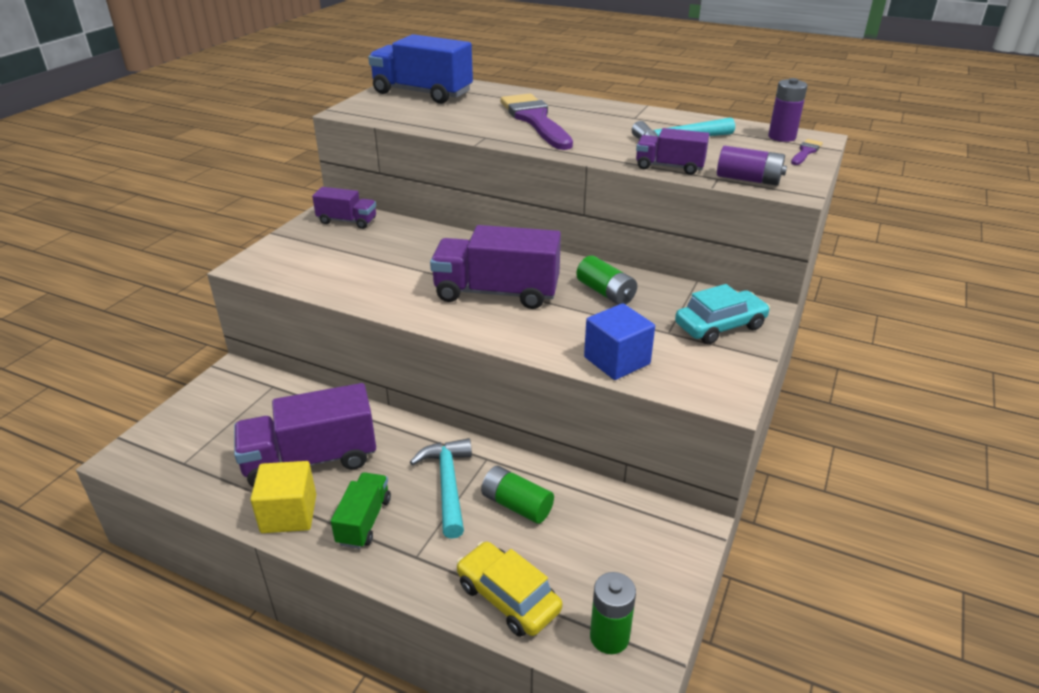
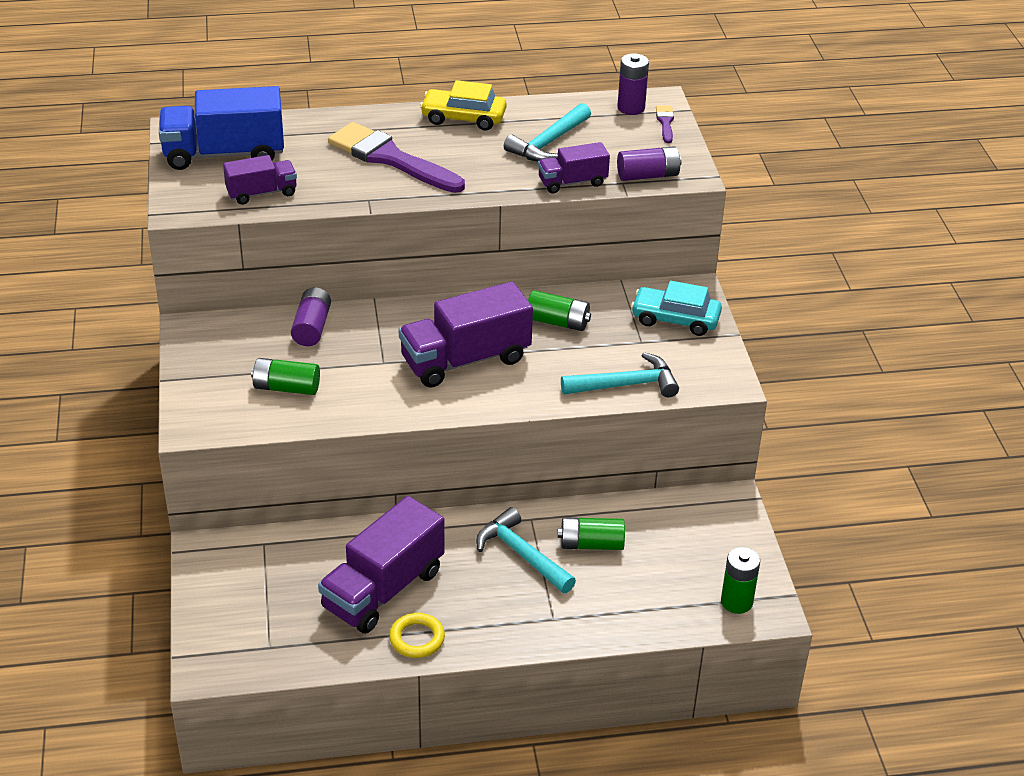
camera: 35 degrees left, 5 degrees up
(289, 513) = (417, 638): yellow cube -> yellow ring
(342, 265) = (286, 388): none -> green battery
(347, 221) = (226, 335): purple truck -> purple truck (261, 193)
(364, 521) = (485, 614): green truck -> none
(409, 235) = (312, 327): none -> purple battery
(508, 597) = (647, 612): yellow car -> yellow car (463, 118)
(617, 360) = (625, 385): blue cube -> turquoise hammer
(720, 326) = (675, 319): turquoise car -> turquoise car turned 105 degrees counterclockwise

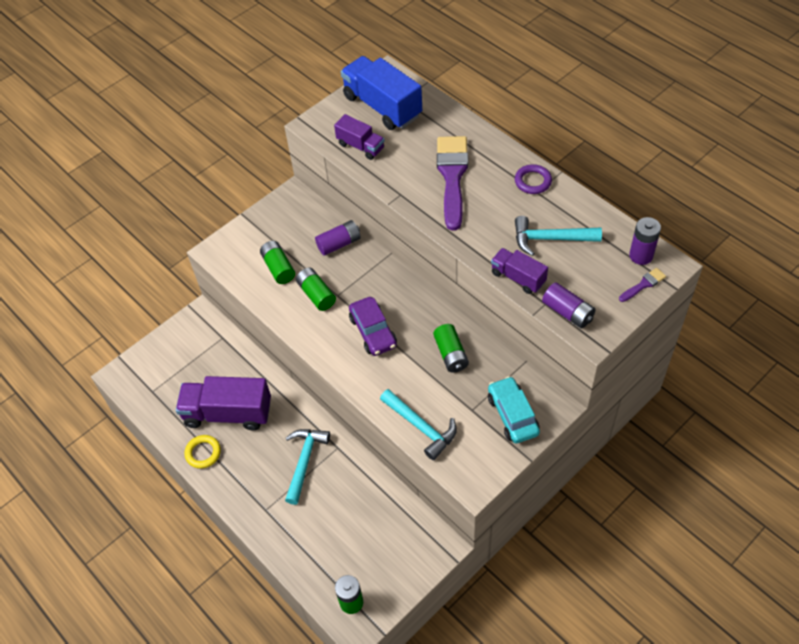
camera: 60 degrees right, 15 degrees up
(463, 118) = (533, 181): yellow car -> purple ring
(465, 360) = (373, 331): purple truck -> purple car
(591, 544) = (340, 492): green battery -> green battery (316, 295)

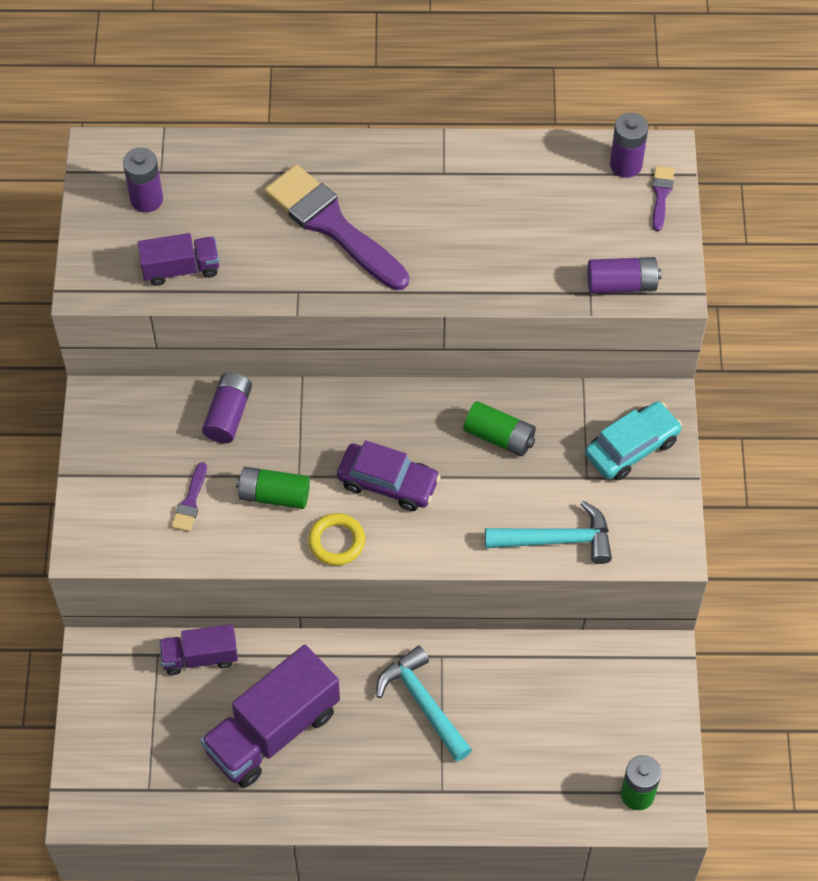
camera: 50 degrees left, 5 degrees up
(203, 453) = (298, 799): yellow ring -> yellow ring (336, 541)
(278, 268) = (190, 502): green battery -> purple brush
(382, 106) = (146, 199): blue truck -> purple battery
(512, 415) = (632, 447): turquoise car -> turquoise car turned 120 degrees clockwise
(518, 278) = (532, 287): purple truck -> purple truck (200, 657)
(533, 181) = (426, 164): purple ring -> none
(550, 239) = (517, 216): turquoise hammer -> none

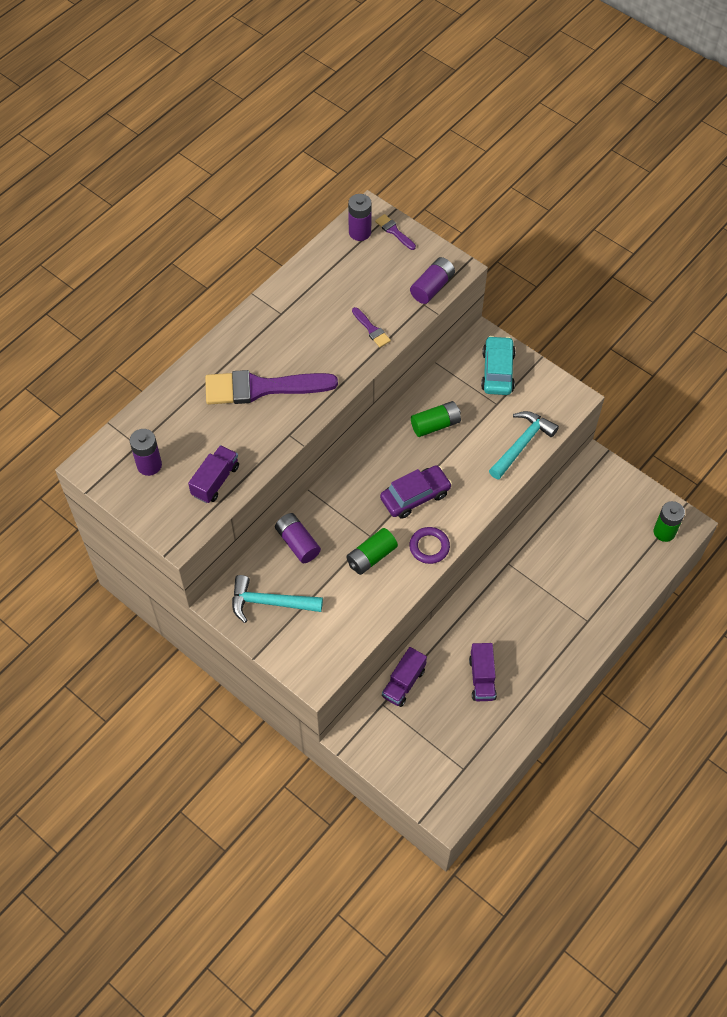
camera: 50 degrees left, 0 degrees up
(190, 502) = (336, 602): purple brush -> purple brush (371, 329)
(273, 731) = (482, 678): purple truck -> purple truck, size x0.55
(336, 541) = (429, 547): yellow ring -> purple ring
(423, 703) = (528, 592): turquoise hammer -> turquoise hammer (270, 602)

